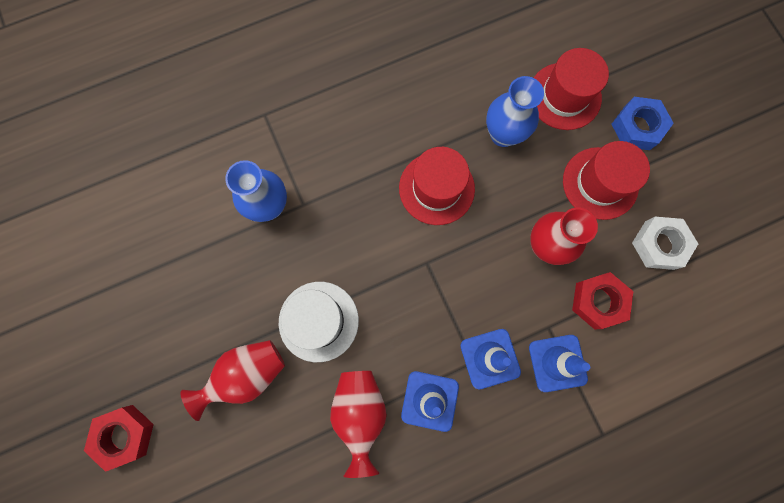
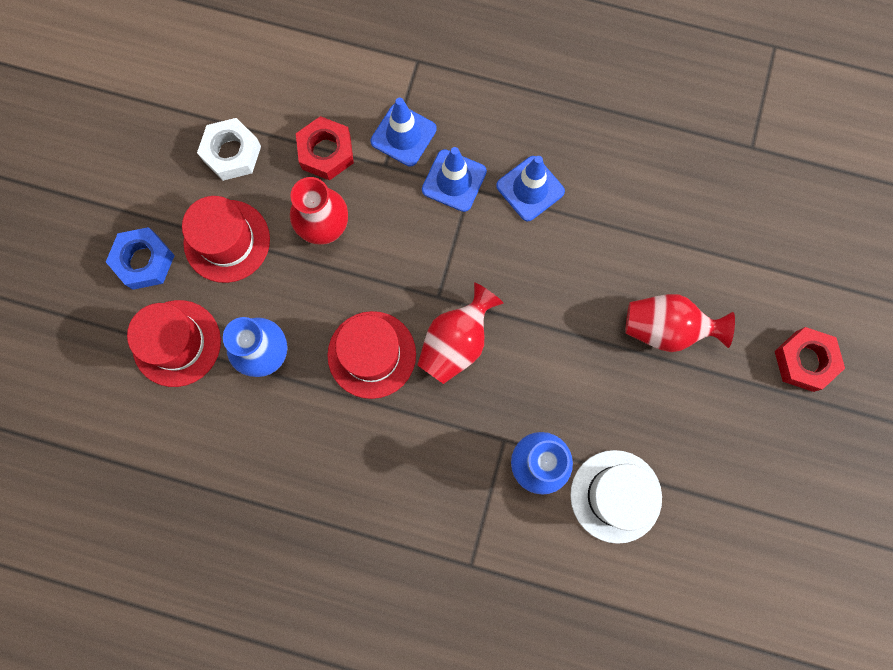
camera: 140 degrees left, 0 degrees up
(318, 321) = (571, 323): white hat -> white hat (615, 496)
(360, 412) = (594, 224): red vase -> red vase (456, 342)

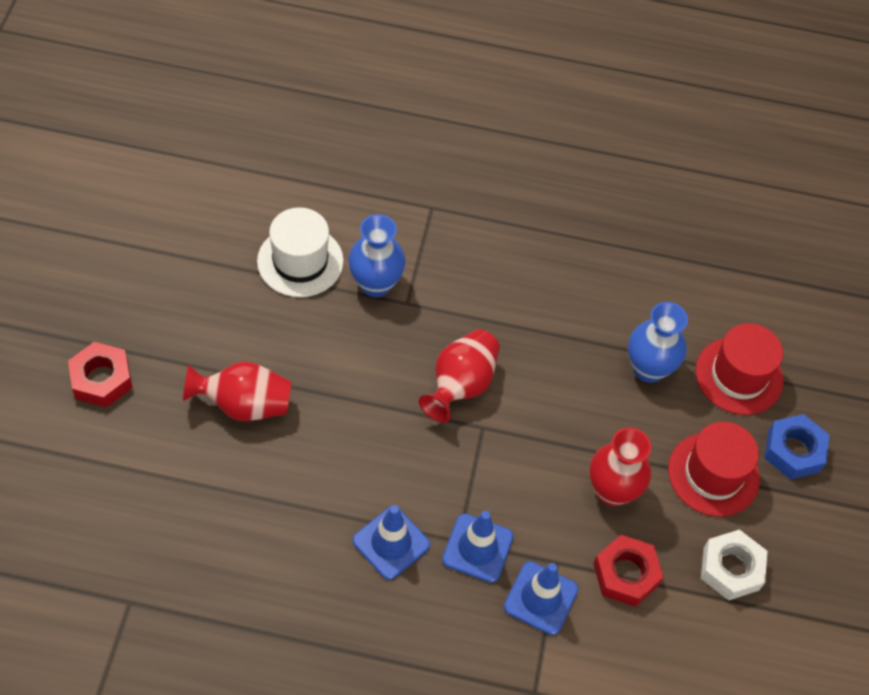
camera: 170 degrees right, 20 degrees down
(371, 354) = (544, 371): red hat -> none

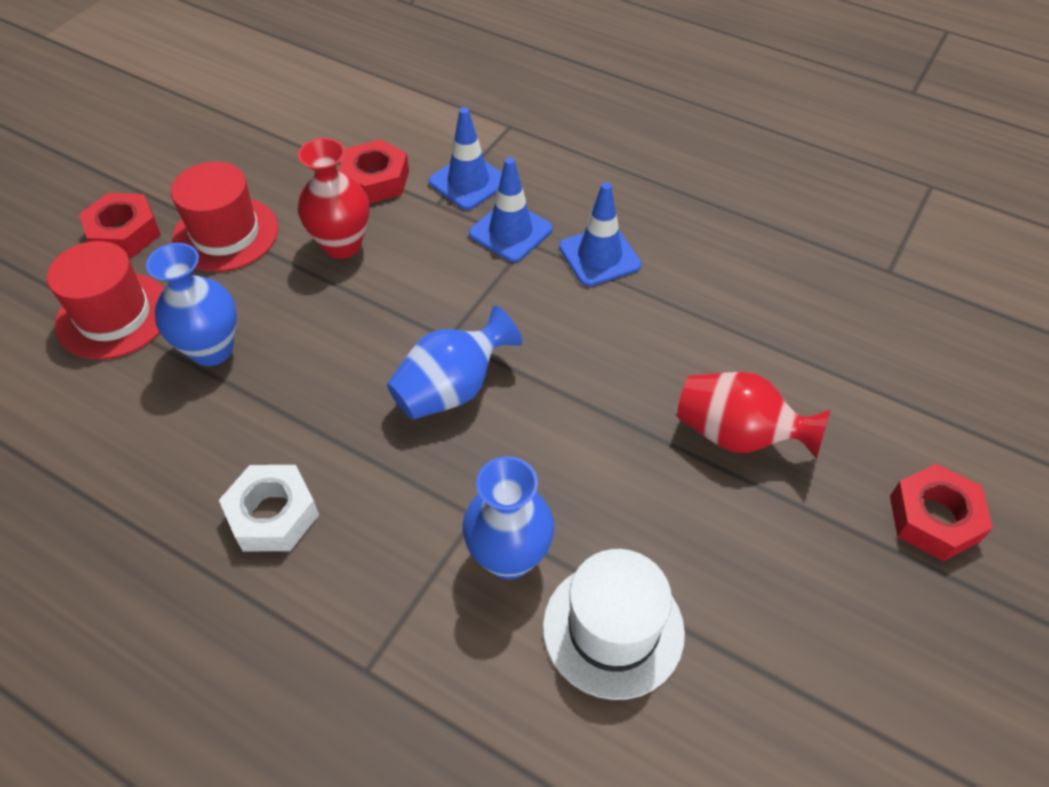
camera: 155 degrees left, 5 degrees down
(460, 385) = (452, 389): red vase -> blue vase
(731, 569) = (273, 162): white nut -> white nut (273, 514)
(793, 451) = (124, 233): blue nut -> red nut

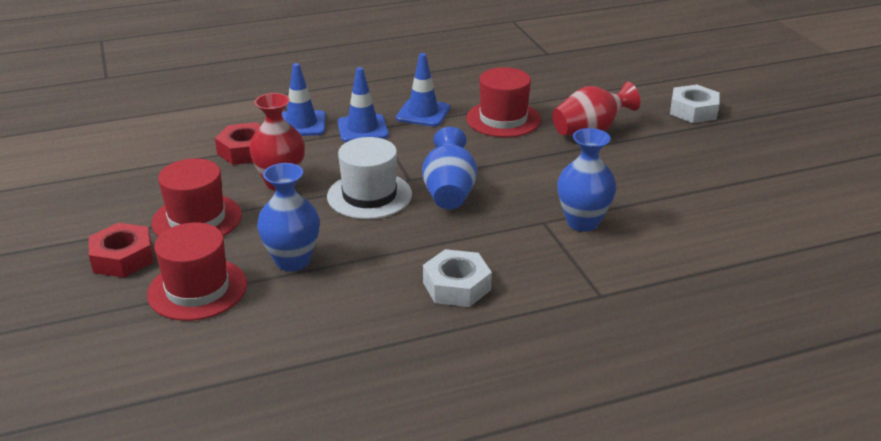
camera: 50 degrees left, 20 degrees down
(613, 629) = (659, 212): white hat -> white hat (369, 195)
(669, 332) = (503, 119): none -> red hat
(934, 518) = (693, 111): red nut -> white nut

